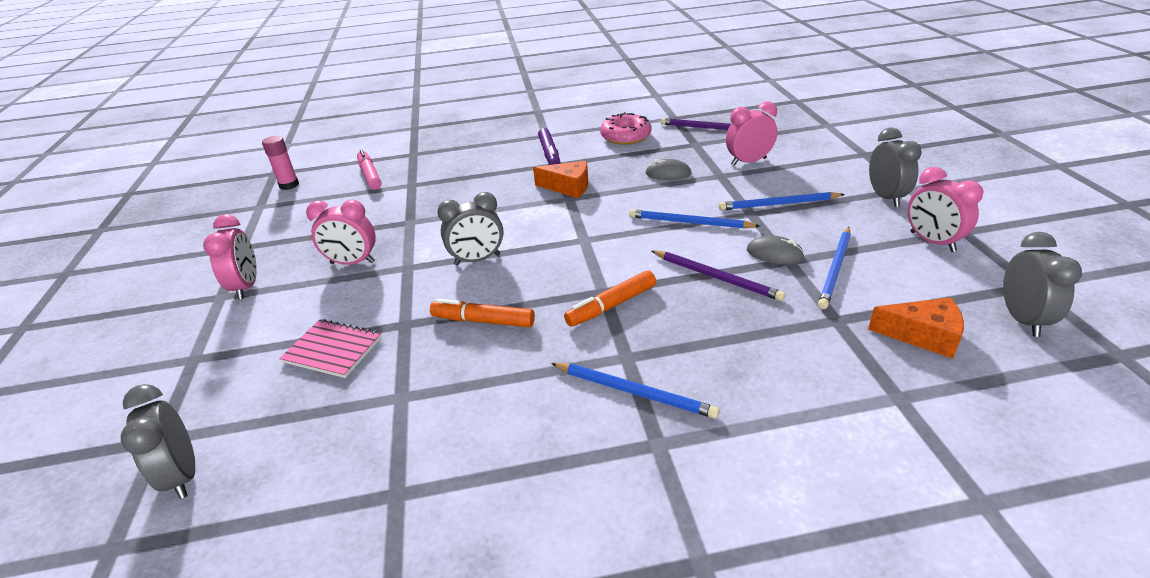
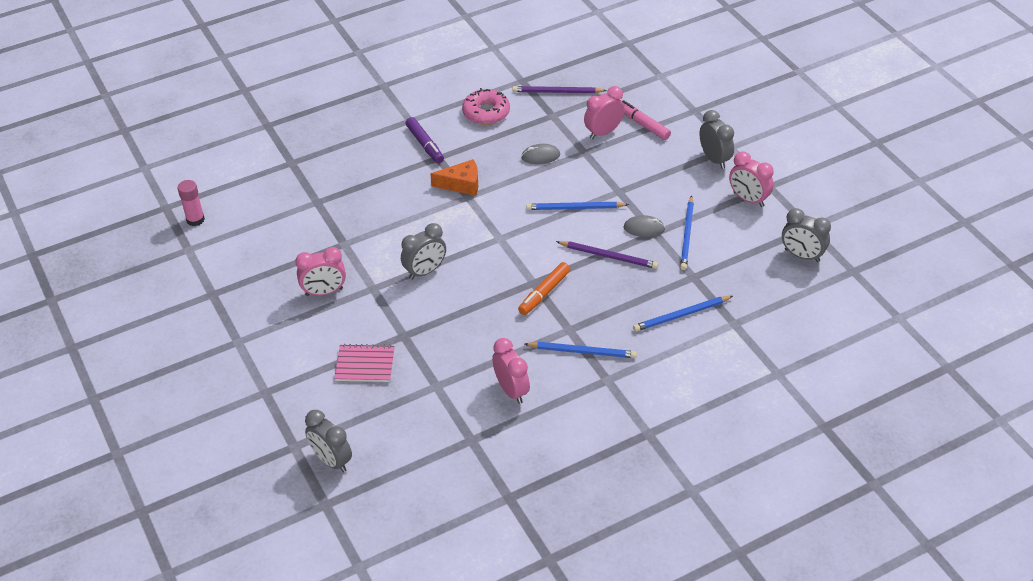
camera: 20 degrees left, 10 degrees up
(247, 286) = (252, 329): pink clock -> pink clock (511, 390)
(370, 175) = (268, 196): pink marker -> pink marker (643, 124)
(483, 321) = (459, 322): orange marker -> none
(778, 204) = (637, 178): blue pencil -> blue pencil (681, 315)
(923, 335) = (745, 278): orange cheese -> none
(1022, 319) = (802, 255): grey clock -> grey clock turned 135 degrees clockwise

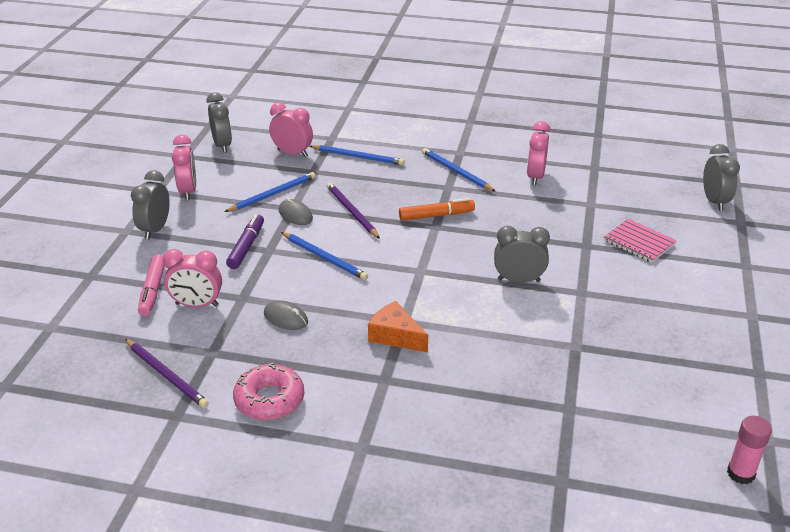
camera: 140 degrees left, 10 degrees down
(324, 292) = (633, 313): pink clock -> pink clock (292, 153)
(425, 145) = (381, 403): purple marker -> purple marker (246, 247)

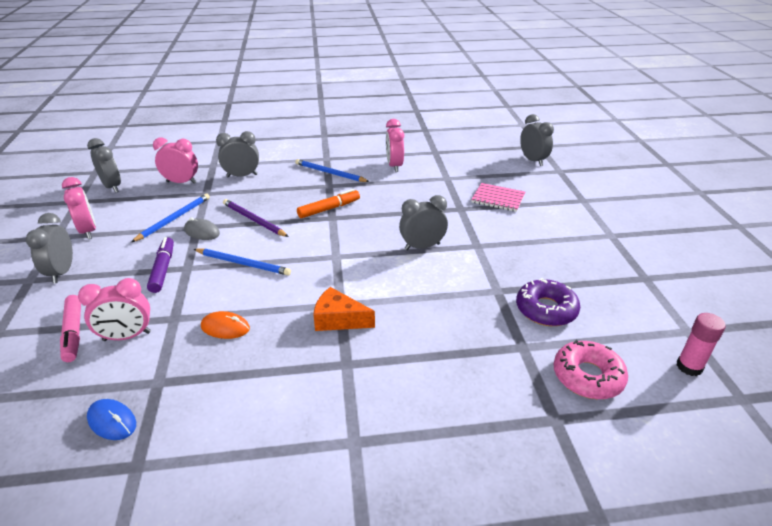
camera: 20 degrees left, 0 degrees up
(166, 375) = (112, 421): purple pencil -> blue mouse
(269, 399) = (237, 417): pink donut -> pink donut (587, 376)
(285, 318) = (225, 328): grey mouse -> orange mouse
(358, 157) = (242, 176): blue pencil -> grey clock
(618, 378) = (546, 309): none -> purple donut

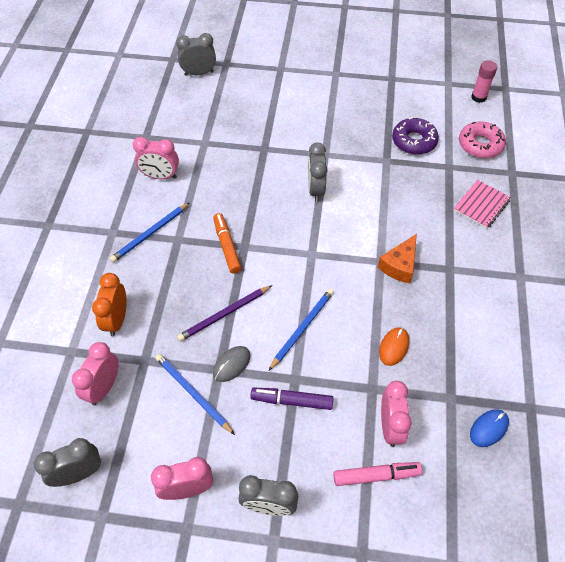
camera: 75 degrees left, 20 degrees up
(242, 176) = (117, 320): grey clock -> orange clock
(498, 198) = (257, 119): pink notebook -> pink notebook (481, 205)

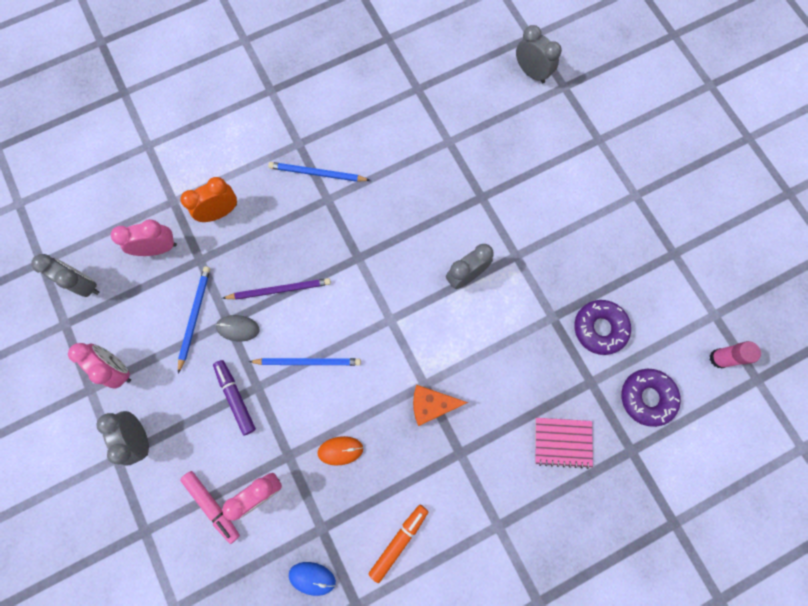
camera: 55 degrees right, 20 degrees up
(160, 176) = (383, 135): pink clock -> none
(224, 314) = (279, 290): purple pencil -> purple pencil turned 150 degrees clockwise
(227, 246) = (348, 243): orange marker -> orange marker (399, 541)
(480, 145) = (646, 397): pink donut -> purple donut

